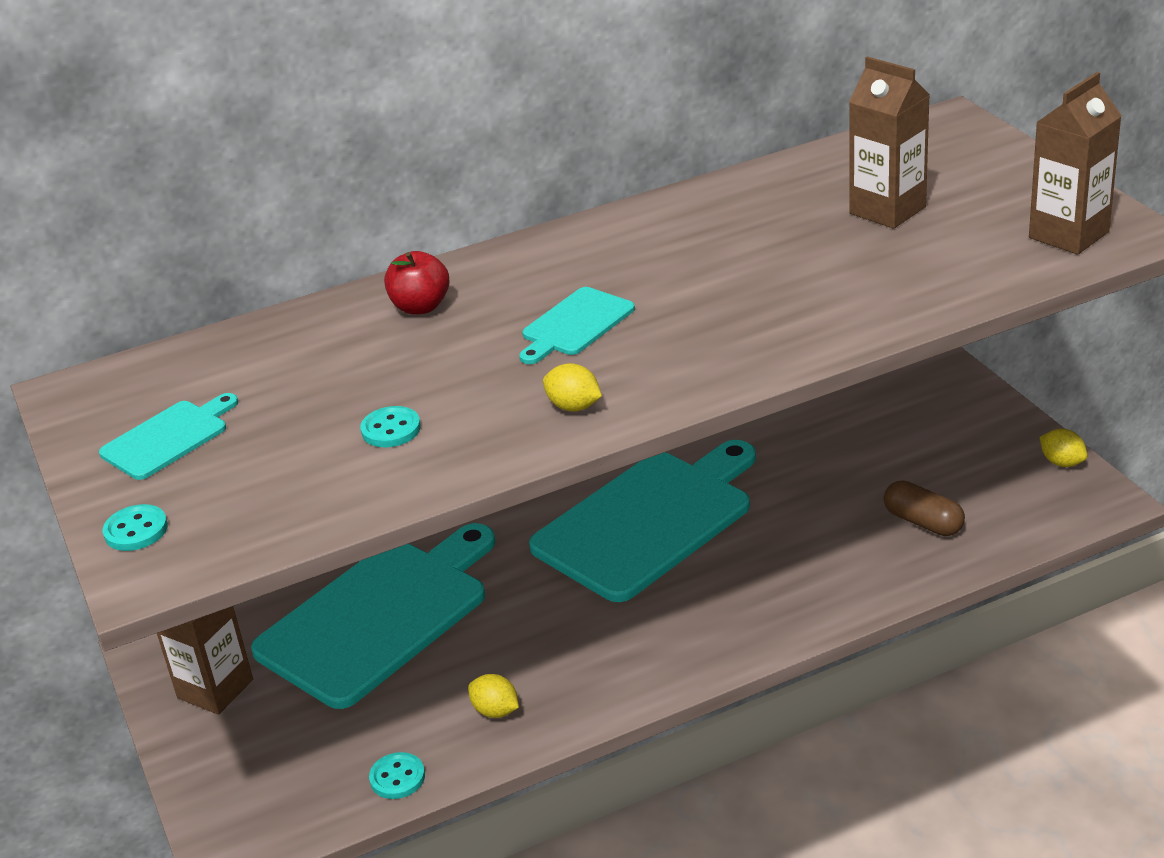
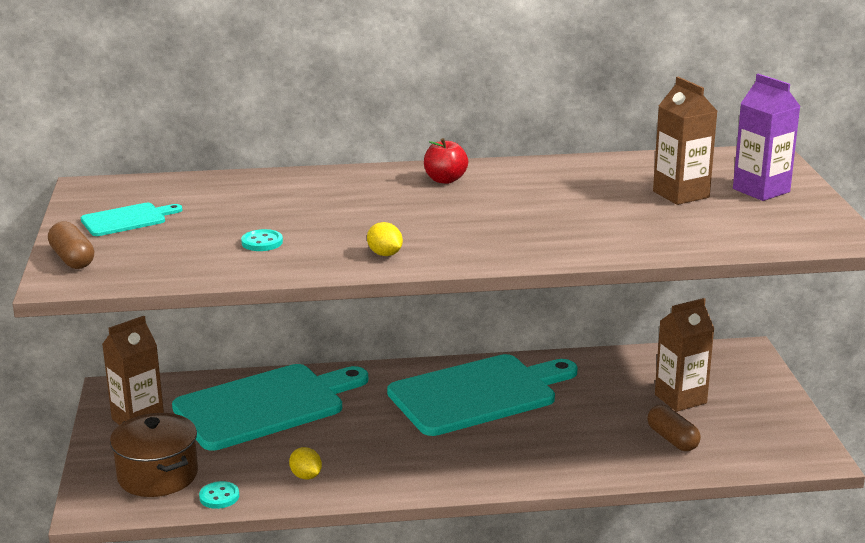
camera: 15 degrees right, 10 degrees down
(136, 530) = (72, 259): turquoise button -> brown capsule
(294, 769) = (157, 475): none -> brown pot
(420, 307) = (330, 186): red apple -> red apple (445, 180)
(575, 324) = (420, 213): turquoise cutting board -> none
(980, 180) = (761, 190): none -> purple carton
(1062, 462) = (800, 427): yellow lemon -> none
(1068, 235) = (799, 231): brown carton -> brown carton (680, 399)

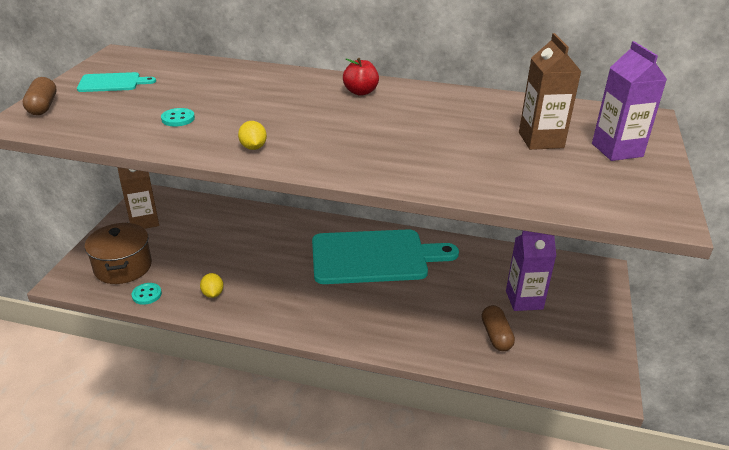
camera: 20 degrees right, 10 degrees up
(265, 406) = (228, 230): turquoise cutting board -> none
(680, 399) = (524, 300): brown carton -> purple carton

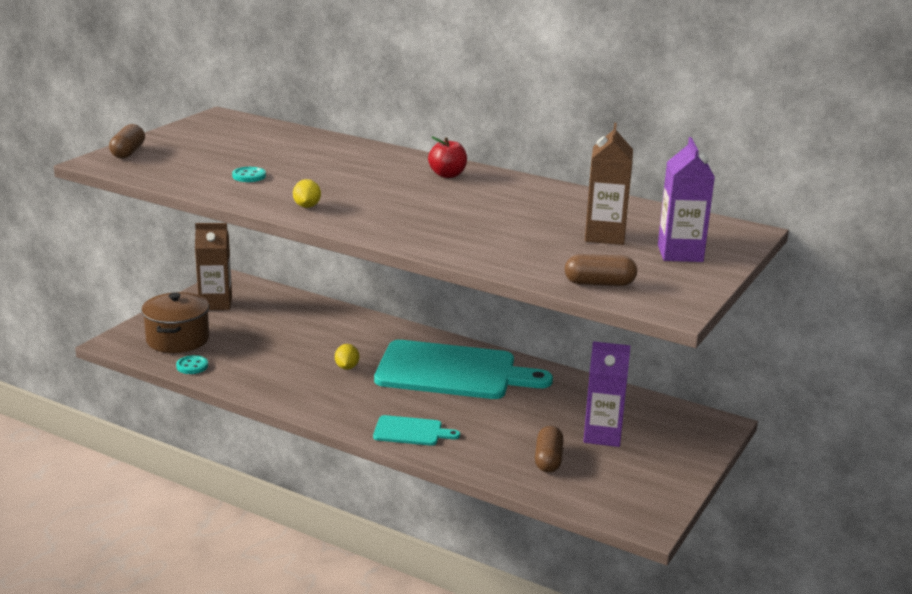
camera: 15 degrees right, 10 degrees down
(112, 83) = (201, 140): turquoise cutting board -> turquoise cutting board (411, 431)
(213, 294) = (260, 376): yellow lemon -> yellow lemon (347, 367)
(580, 198) = (599, 283): none -> brown capsule

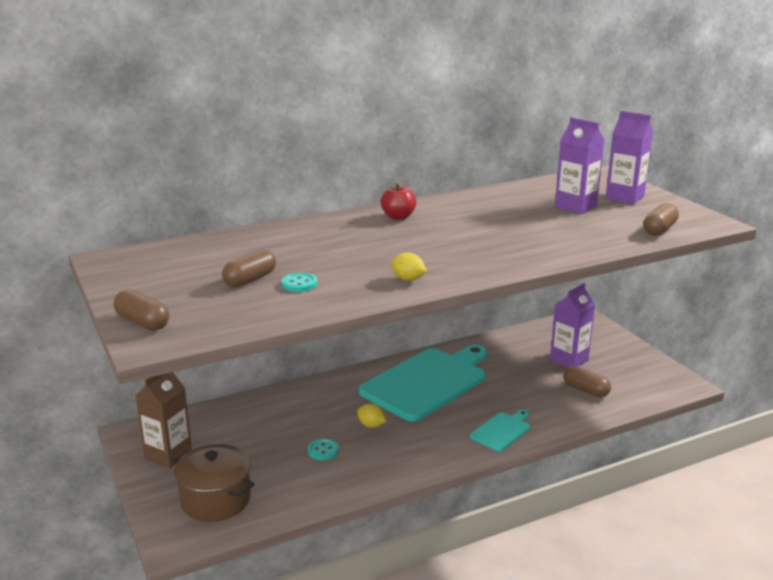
camera: 55 degrees left, 0 degrees up
(192, 366) = (280, 507): turquoise button -> turquoise button (323, 450)
(237, 161) = (250, 280): none -> brown capsule
(605, 236) = (575, 207): brown carton -> purple carton

